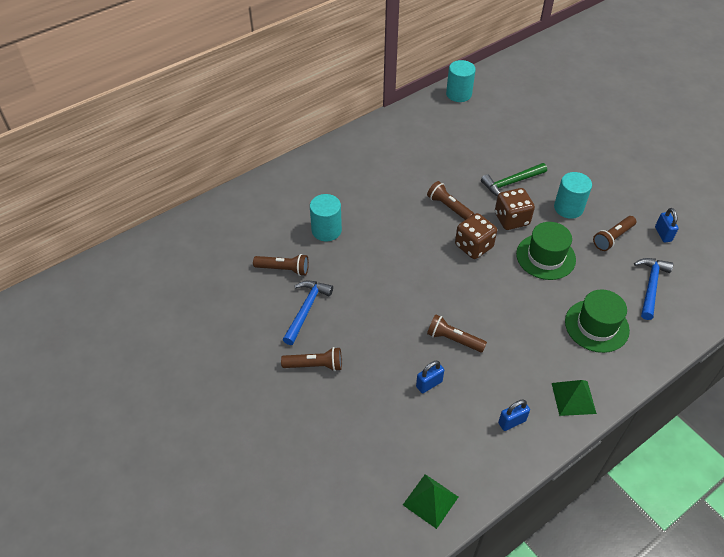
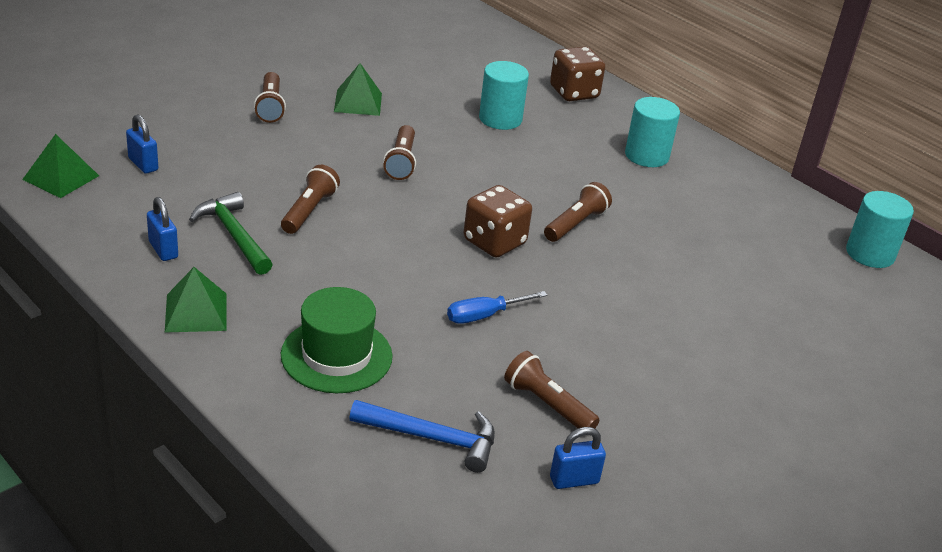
camera: 80 degrees right, 15 degrees down
(283, 269) = (424, 88): brown flashlight -> brown flashlight (401, 162)
(306, 310) = (358, 102): blue hammer -> green pyramid
(429, 384) = (234, 186): blue padlock -> blue padlock (143, 164)
(511, 183) = (655, 294): green hammer -> green hammer (234, 235)
(511, 219) = (565, 286): brown dice -> brown dice (574, 93)
(545, 257) = (485, 315): green hat -> blue screwdriver
(568, 208) = (612, 357): turquoise cylinder -> turquoise cylinder (646, 156)

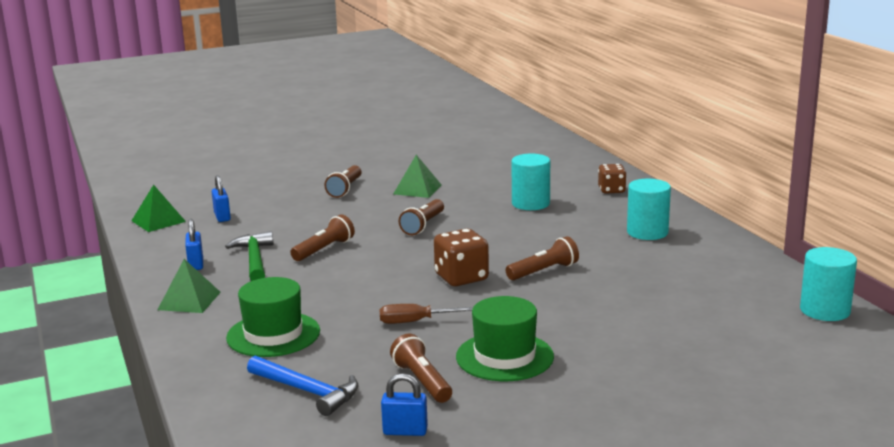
camera: 25 degrees right, 15 degrees down
(485, 315) = (415, 321): blue screwdriver -> brown screwdriver
(574, 93) = (611, 190): brown dice -> brown dice, size x0.67
(610, 356) = (504, 357): none -> green hat

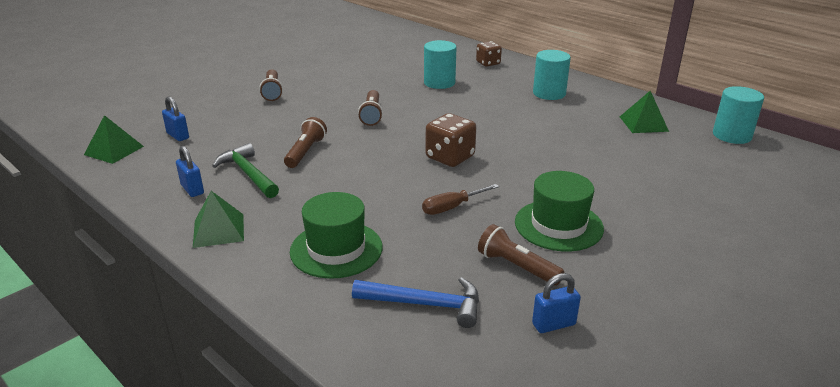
camera: 25 degrees left, 10 degrees up
(417, 189) = (336, 83): green pyramid -> green pyramid (643, 123)
(544, 271) = (508, 139): brown flashlight -> none

